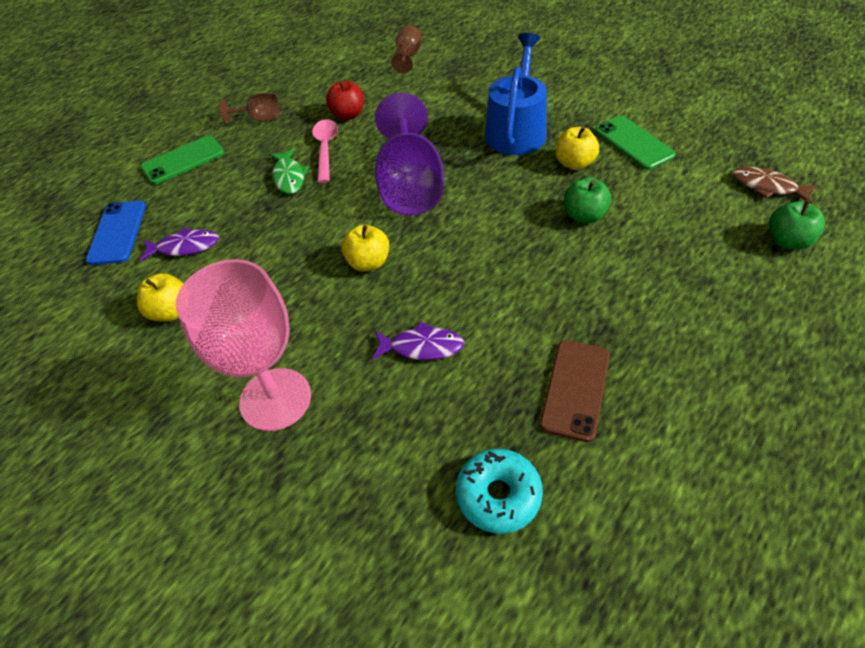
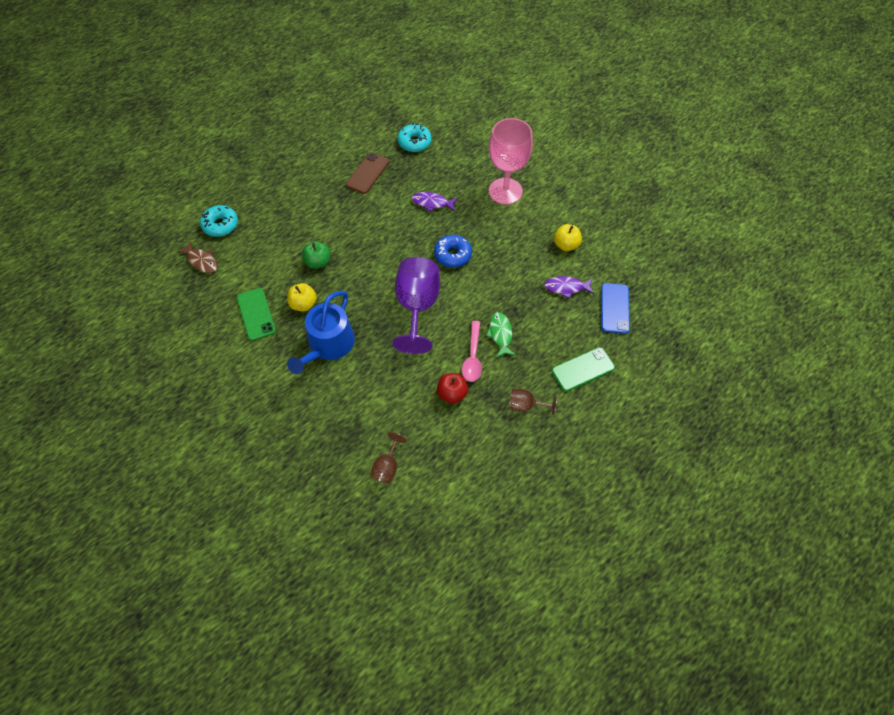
camera: 175 degrees left, 10 degrees up
(368, 262) = (452, 255): yellow apple -> blue donut
(788, 241) = (220, 225): green apple -> turquoise donut

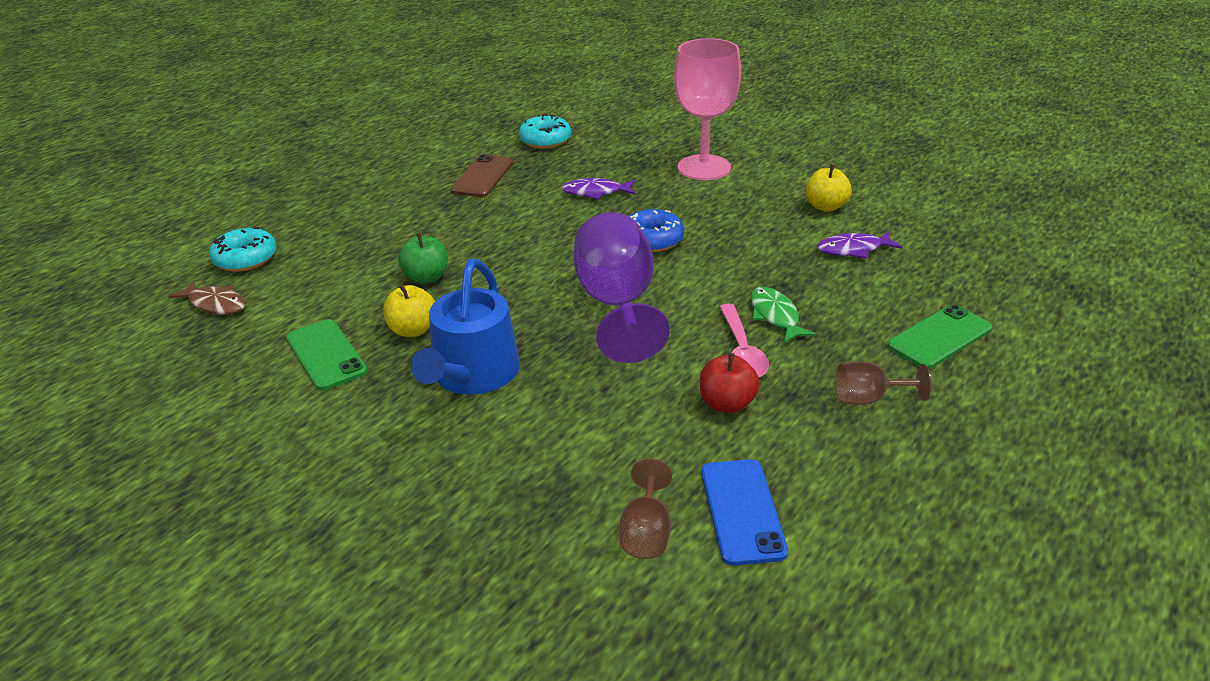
camera: 10 degrees left, 25 degrees down
(614, 308) = (944, 261): blue phone -> blue phone (742, 511)

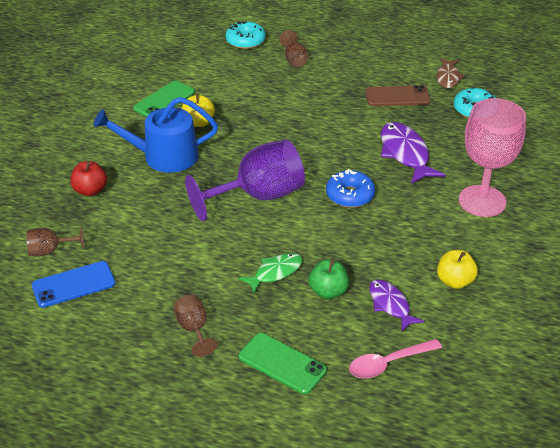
camera: 70 degrees right, 5 degrees up
(215, 304) = (196, 48): brown fish -> brown fish (448, 77)
(335, 229) = (294, 60): none -> brown goblet
(427, 277) = (255, 111): green apple -> green apple (328, 291)
(596, 192) = (405, 154): purple fish -> purple fish, size x1.60
(727, 404) = (168, 264): red apple -> red apple (90, 190)
(741, 350) = (227, 262): pink spoon -> pink spoon (388, 363)

